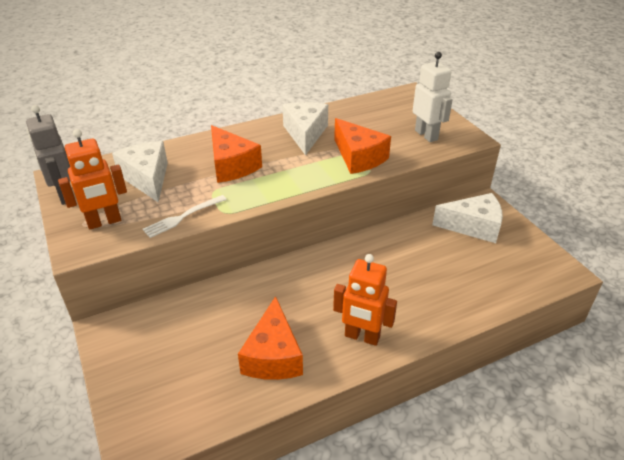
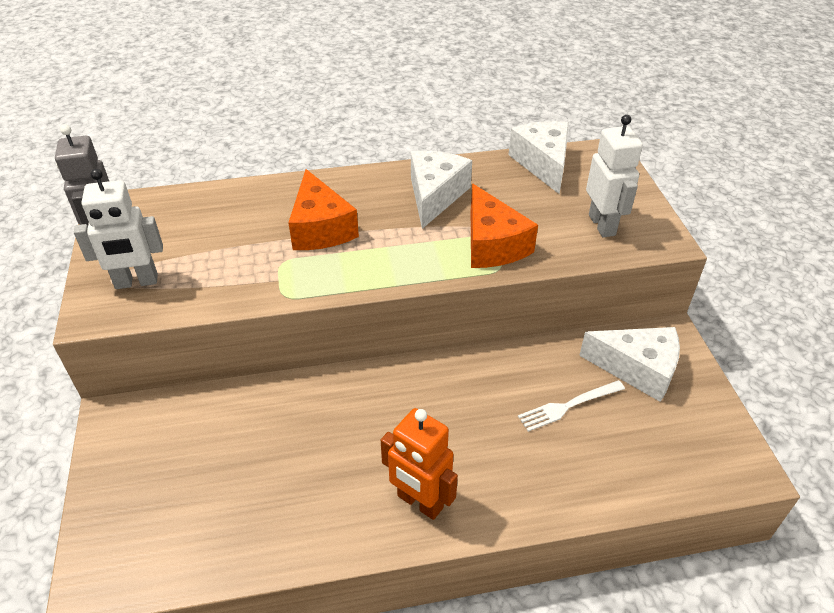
camera: 15 degrees right, 5 degrees up
(104, 222) = (136, 282): orange robot -> white robot
(147, 178) = (210, 228): white cheese -> white cheese (543, 164)
(182, 217) = (230, 293): white fork -> white fork (567, 406)
(273, 355) = (296, 501): orange cheese -> none

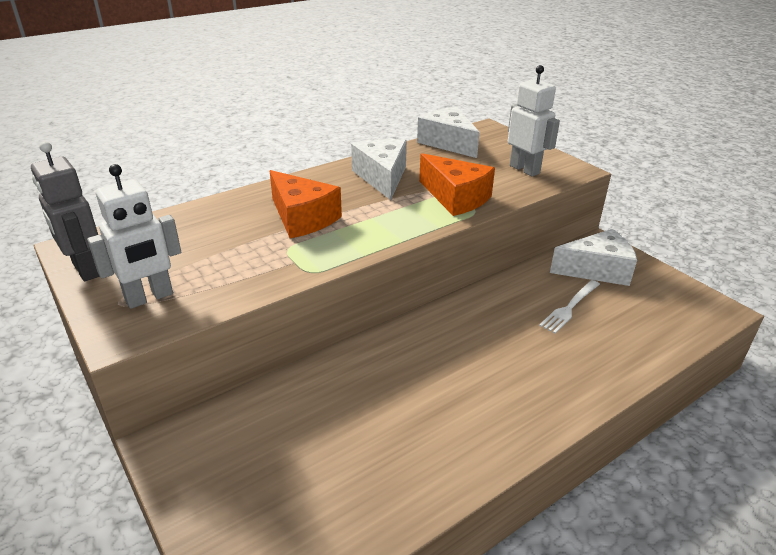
camera: 25 degrees left, 10 degrees down
(419, 502) = (513, 412): orange robot -> none

